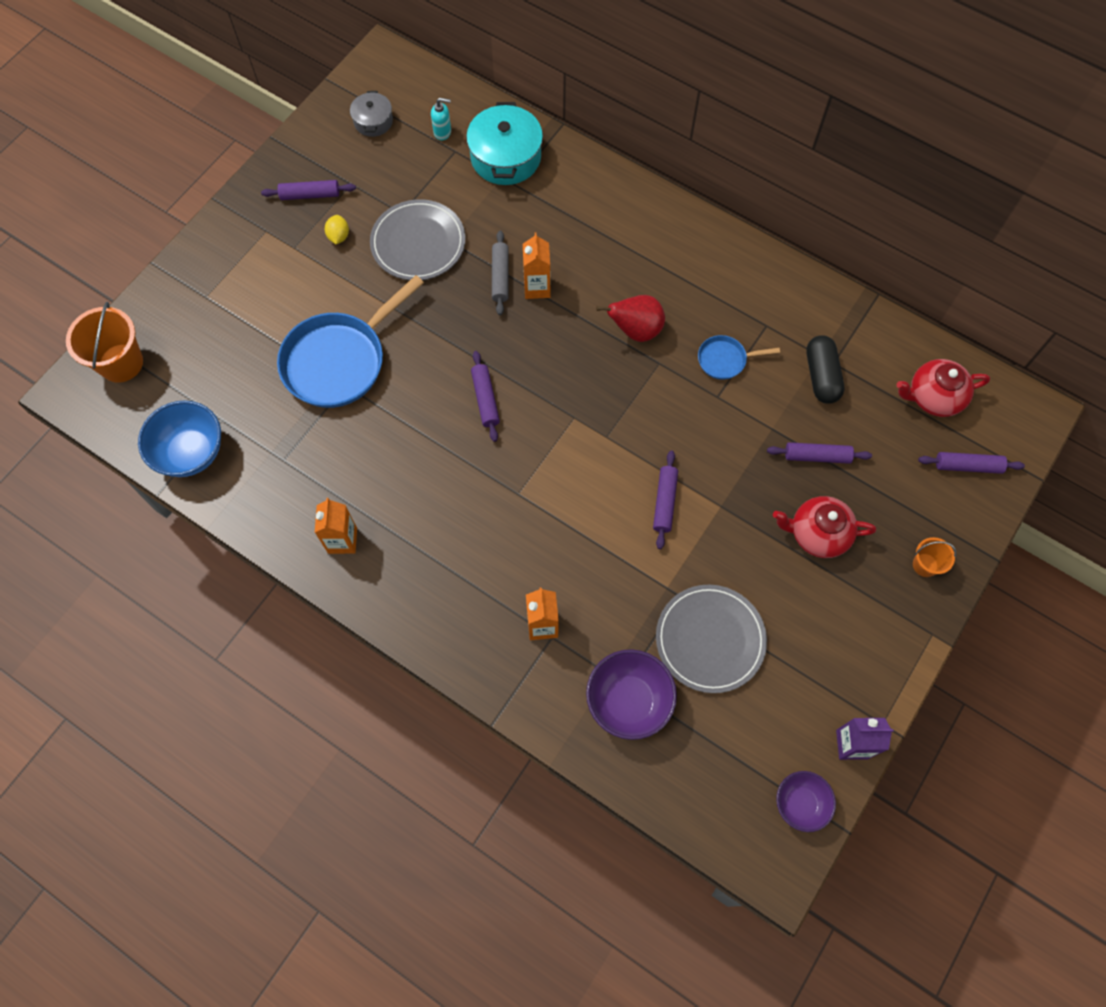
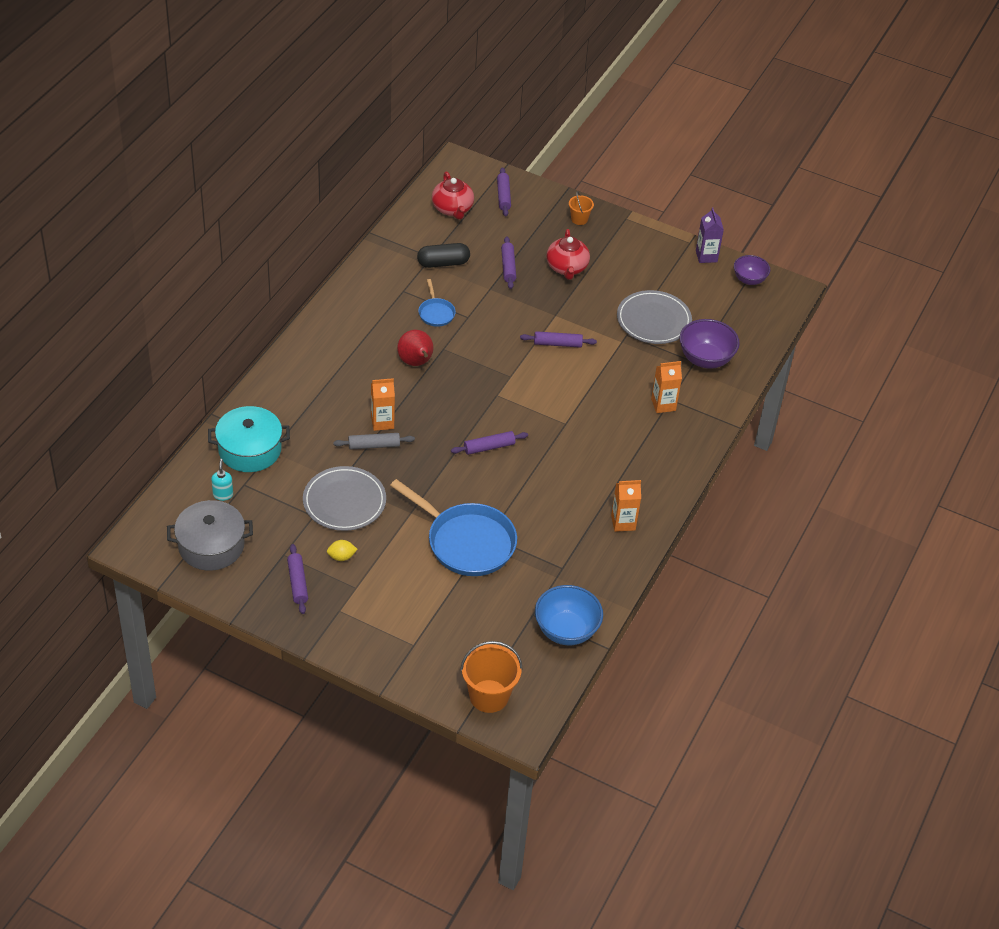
camera: 100 degrees left, 20 degrees down
(373, 121) = (211, 546): grey pot -> grey pot, size x1.77

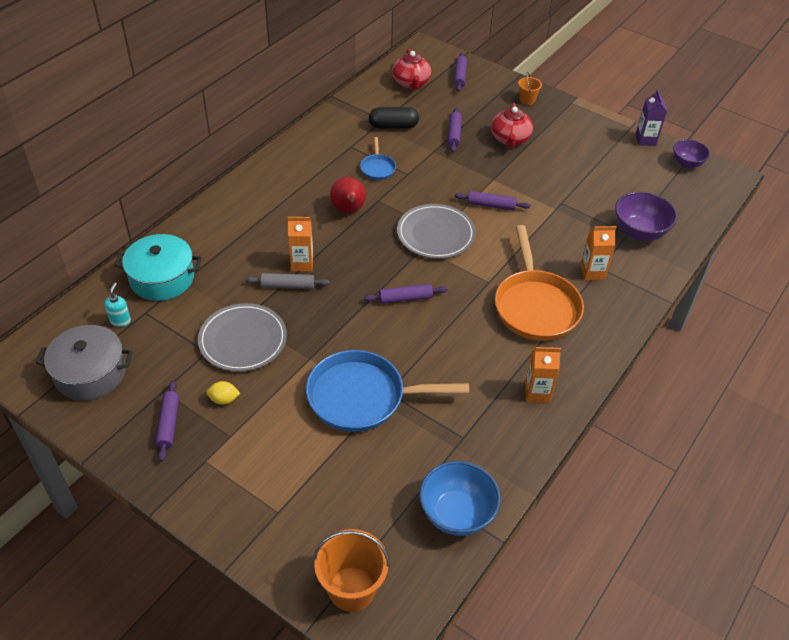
camera: 10 degrees right, 0 degrees up
(466, 542) = (362, 397): blue pan -> blue pan turned 135 degrees clockwise
(613, 443) = (535, 306): none -> orange pan
(653, 320) = (589, 192): grey plate -> grey plate (435, 234)

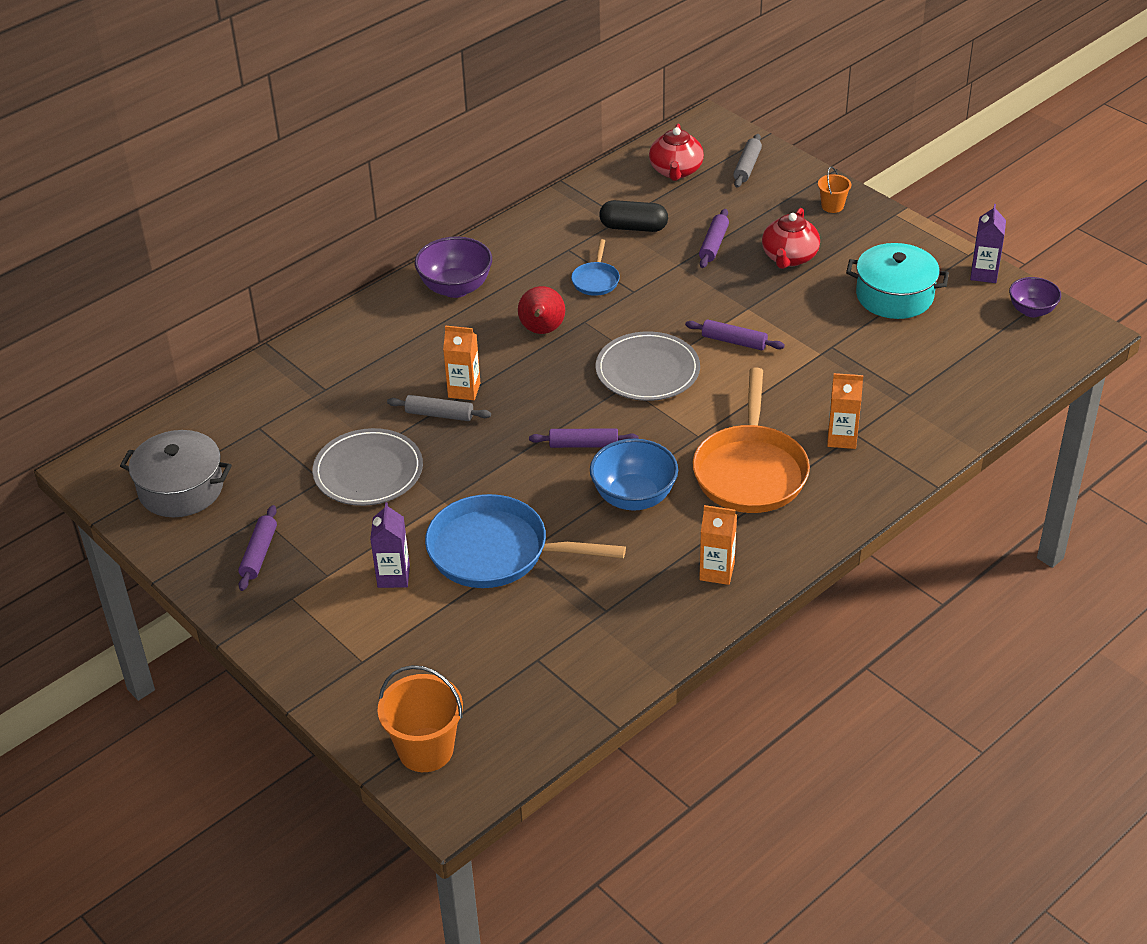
camera: 15 degrees right, 5 degrees down
(120, 321) = (227, 434): turquoise soap dispenser -> none
(162, 278) = (287, 390): turquoise pot -> turquoise pot (894, 296)
(224, 399) = (329, 535): yellow lemon -> none
(285, 430) = (393, 576): none -> purple carton
(456, 514) = (572, 691): blue bowl -> blue bowl (634, 497)
(459, 76) = (747, 166): purple rolling pin -> grey rolling pin
(639, 232) = (926, 394): purple bowl -> purple bowl (455, 288)

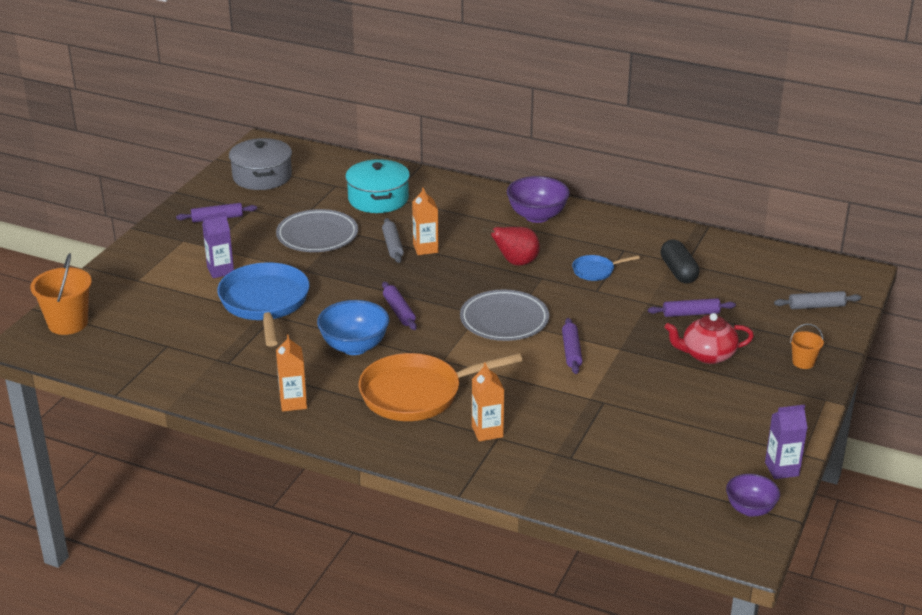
camera: 65 degrees right, 10 degrees down
(675, 171) = (774, 273): red teapot -> none
(894, 296) = (703, 422): turquoise pot -> turquoise pot (378, 199)

